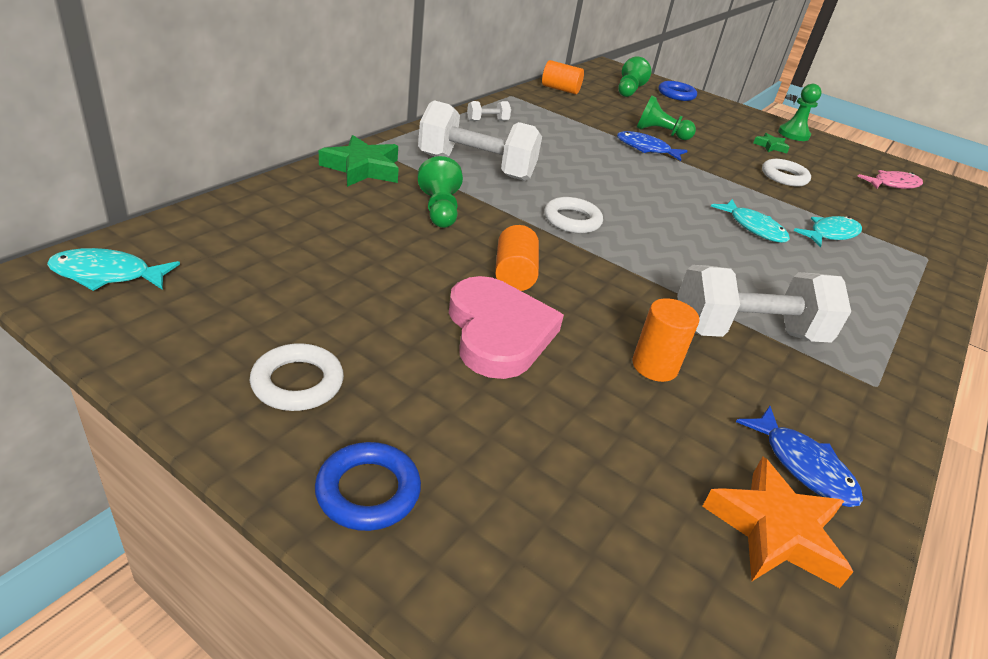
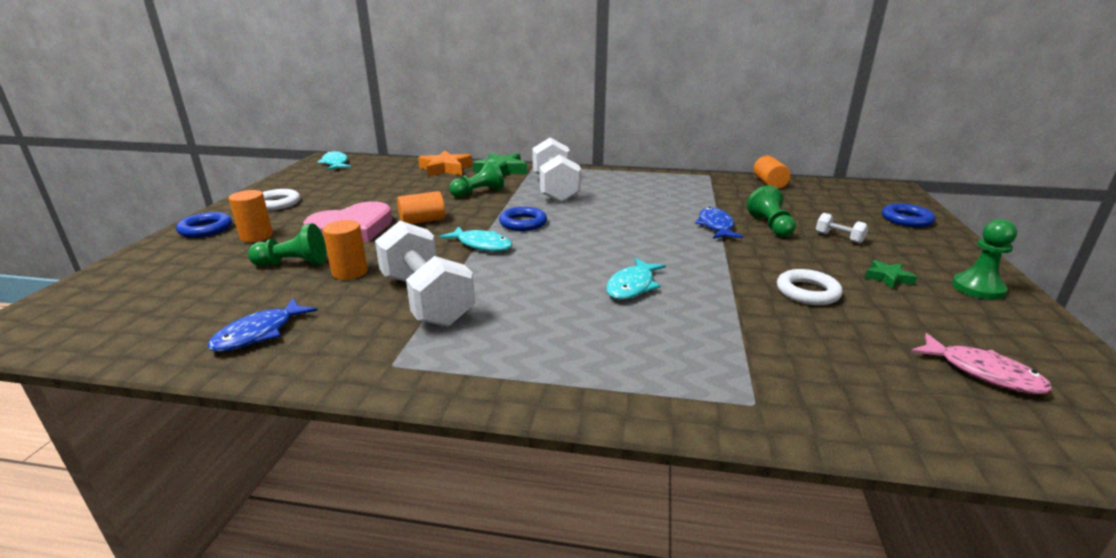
camera: 70 degrees right, 10 degrees down
(460, 429) = (256, 236): none -> orange cylinder
(487, 121) = (640, 178): white dumbbell -> white dumbbell (839, 238)
(572, 220) = (523, 223): white ring -> blue ring
(629, 90) = (848, 202): green pawn -> green pawn (293, 264)
(775, 531) = (189, 327): orange star -> orange star (445, 169)
(830, 234) = (695, 328): turquoise fish -> turquoise fish (481, 245)

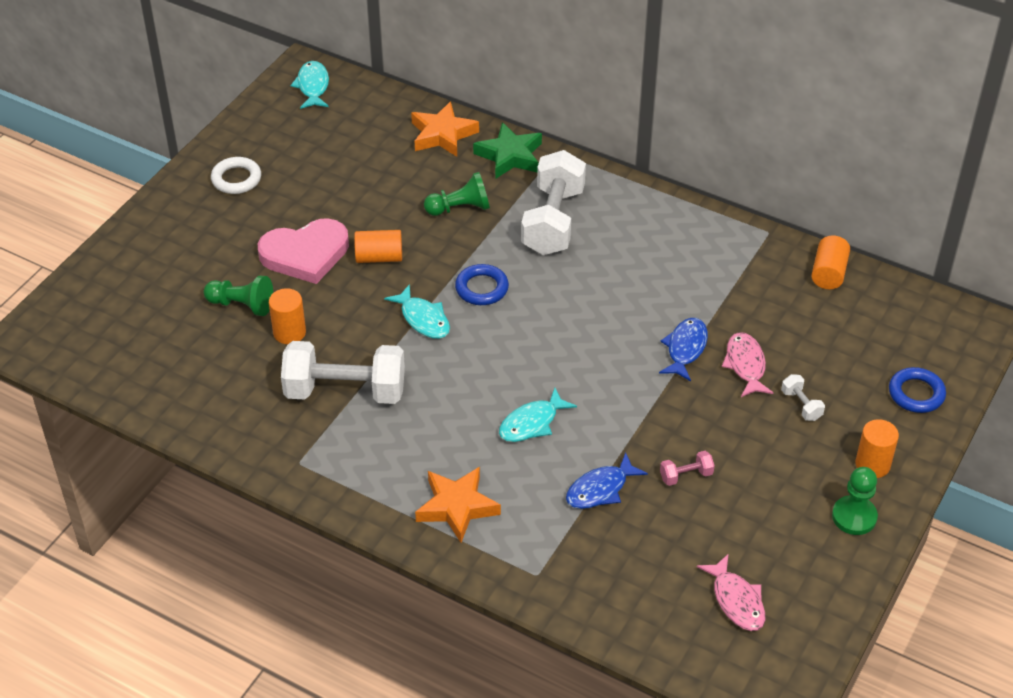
camera: 20 degrees right, 20 degrees up
(206, 229) = (164, 218): blue ring -> none
(256, 236) = (212, 245): orange cylinder -> orange cylinder (872, 465)
(259, 333) = (207, 399): blue fish -> blue fish (600, 489)
(426, 299) = (345, 391): white dumbbell -> white dumbbell turned 75 degrees counterclockwise
(608, 363) = (457, 507): none -> orange star
(770, 226) = (745, 365): green pawn -> pink fish
(807, 292) = (686, 476): white ring -> pink dumbbell
(888, 278) = (783, 479): green star -> none

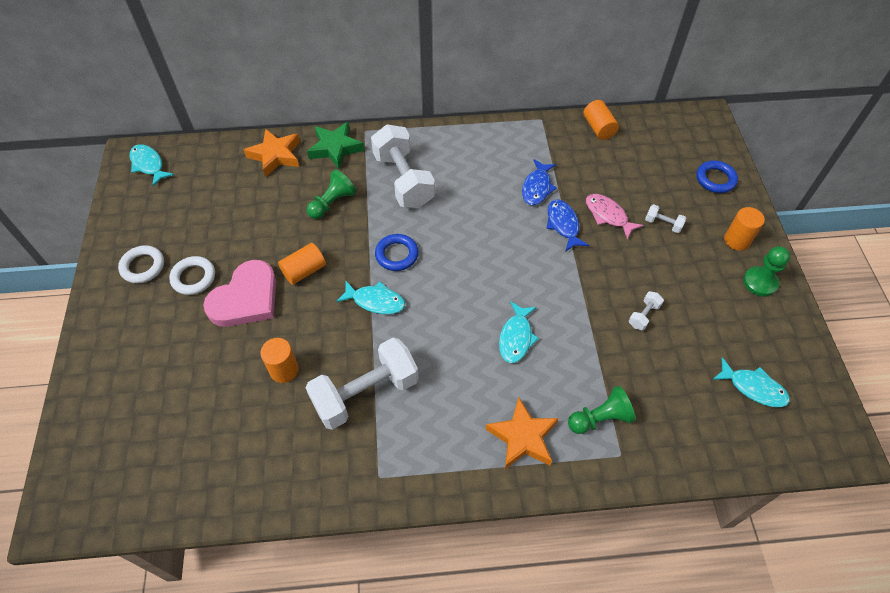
camera: 35 degrees left, 10 degrees up
(242, 305) = (228, 369): green pawn -> green pawn (600, 418)
(273, 212) = (193, 278): none -> white ring
(600, 489) = (602, 360): blue fish -> blue fish (537, 187)
(686, 476) = (643, 315): pink dumbbell -> white dumbbell
(736, 600) = (753, 388): pink fish -> turquoise fish

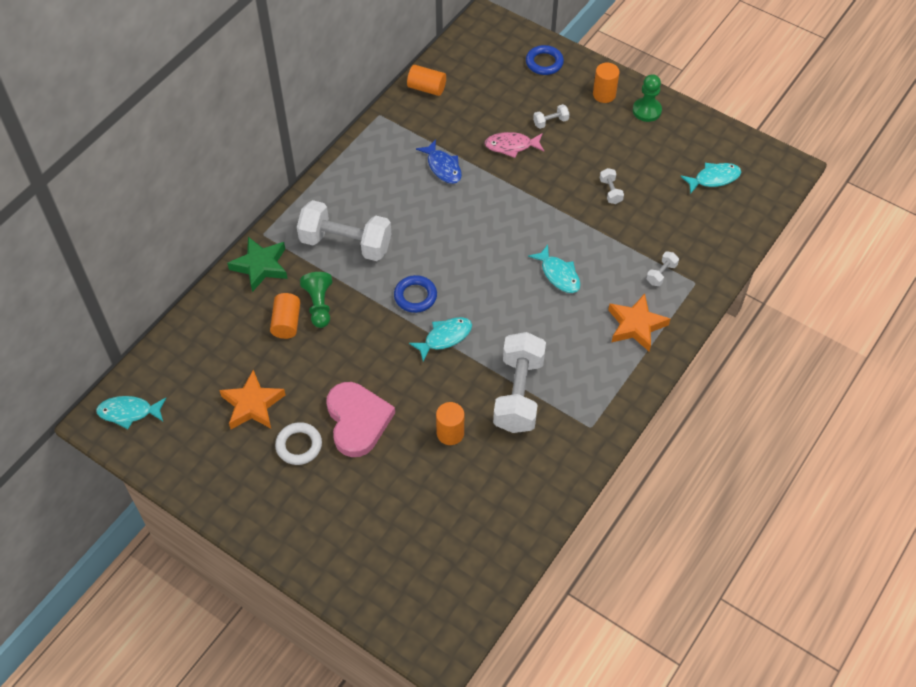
camera: 50 degrees left, 0 degrees up
(143, 266) = (249, 476): white ring -> none
(275, 155) = (222, 313): orange star -> orange star (252, 405)
(304, 271) = (369, 366): orange cylinder -> orange cylinder (286, 323)
(563, 225) = (492, 177): blue fish -> none
(600, 418) = (661, 274): green pawn -> white dumbbell

